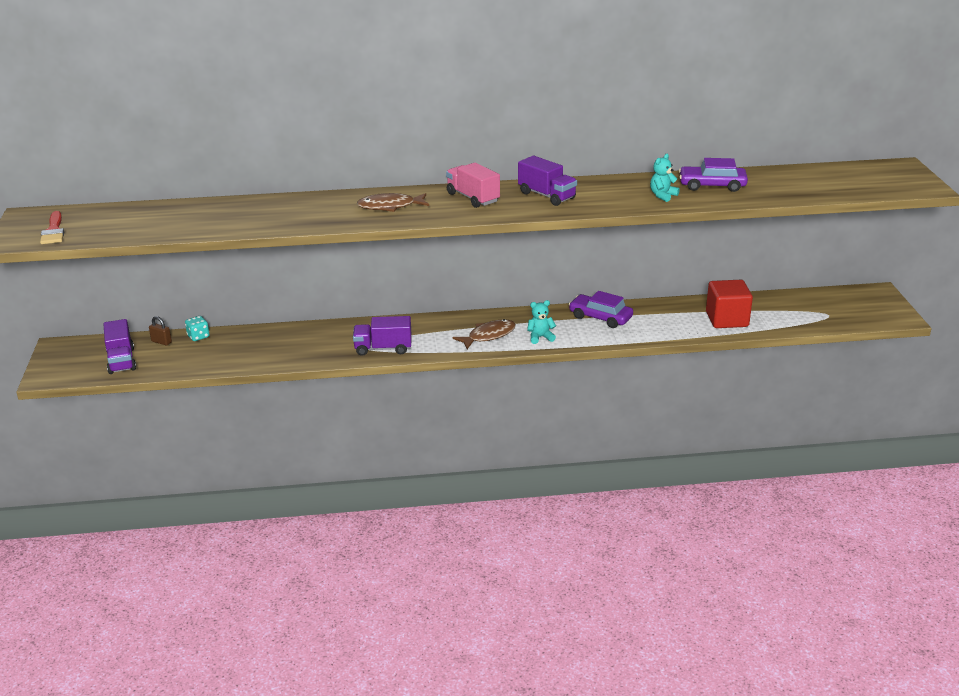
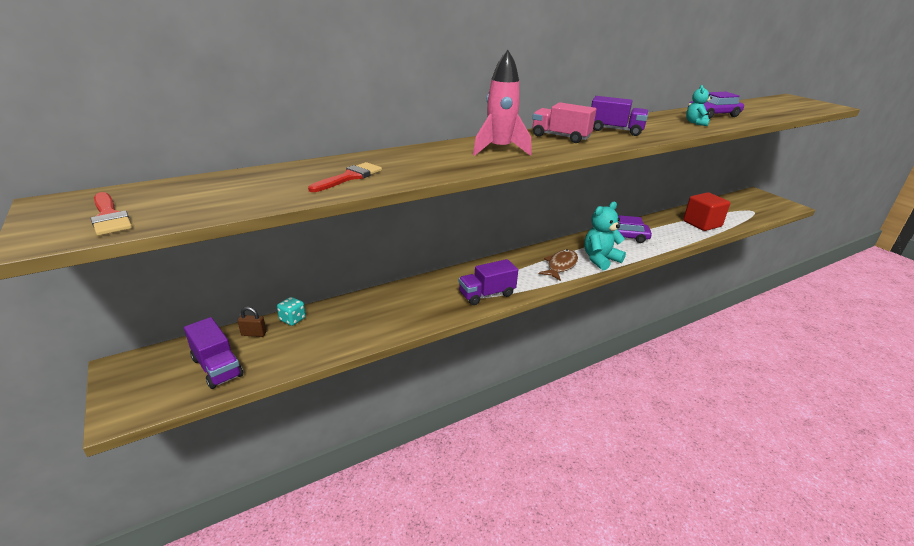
camera: 25 degrees left, 0 degrees up
(231, 219) = (349, 177): none -> red brush
(390, 206) = (499, 150): brown fish -> pink rocket
(540, 337) = (600, 259): turquoise teddy bear -> turquoise teddy bear, size x1.71

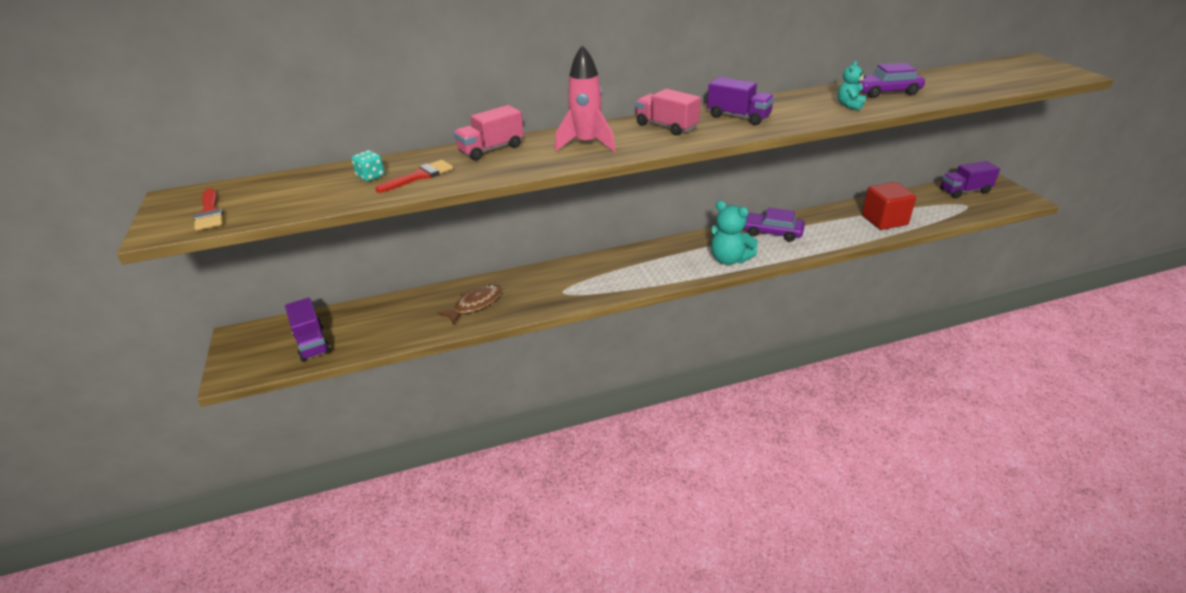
camera: 15 degrees right, 5 degrees up
(254, 334) = (351, 315): brown padlock -> none
(293, 319) = (389, 303): turquoise dice -> turquoise dice (371, 176)
(409, 155) = (491, 149): none -> pink truck
(487, 294) = (584, 291): purple truck -> purple truck (964, 191)
(560, 266) = (680, 264): brown fish -> brown fish (475, 304)
(600, 259) = (729, 259): turquoise teddy bear -> turquoise teddy bear turned 120 degrees counterclockwise

